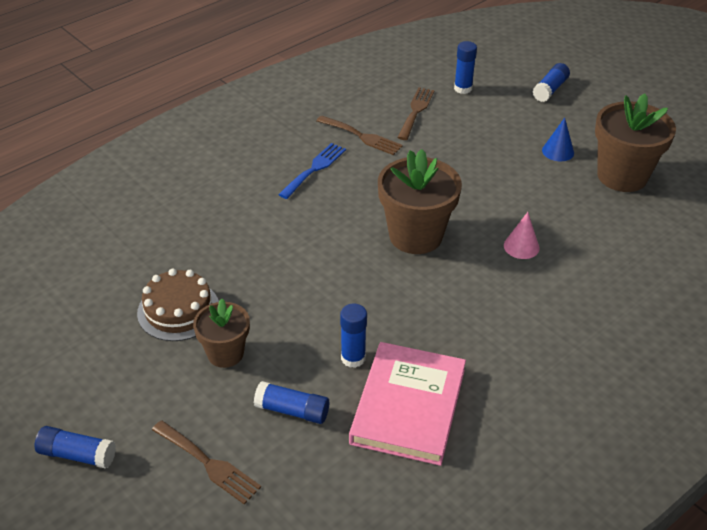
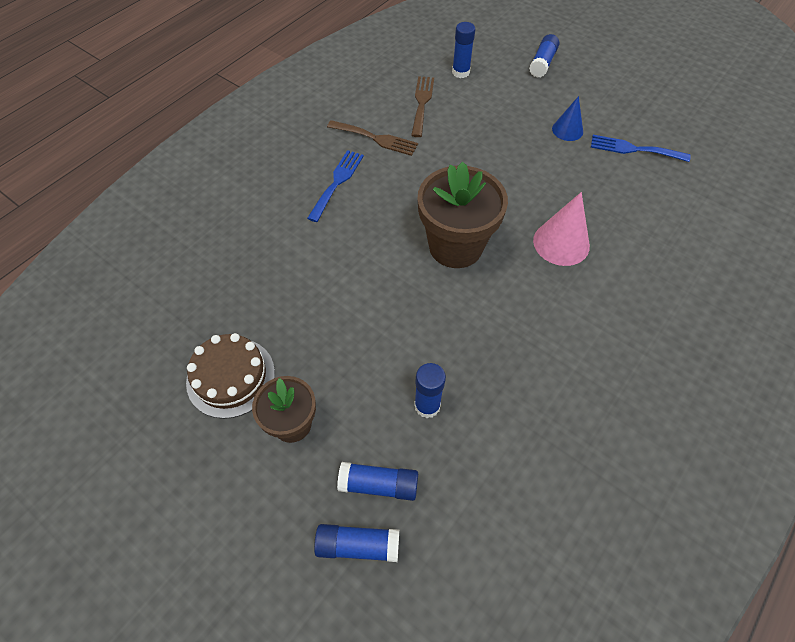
camera: 10 degrees left, 15 degrees up
(77, 455) = (153, 590): blue glue stick -> blue glue stick (358, 545)
(208, 464) = (303, 573): brown fork -> none
(408, 406) = (498, 456): pink book -> none
(521, 246) = (561, 243): pink cone -> pink cone, size x1.57
(622, 176) = (634, 149): brown flower pot -> blue fork

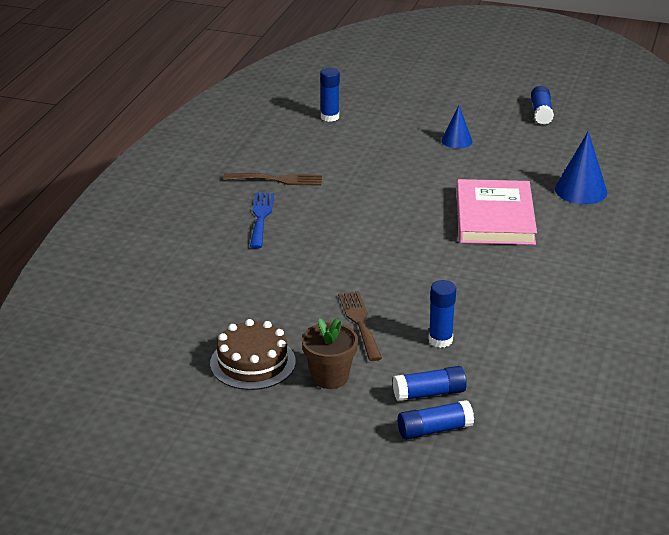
camera: 20 degrees left, 25 degrees down
(422, 103) = (306, 146): brown fork -> brown fork (360, 322)
(455, 246) = (402, 238): brown flower pot -> none
(542, 63) = (405, 97): blue glue stick -> blue glue stick (541, 113)
(561, 243) = (495, 217): pink cone -> pink book
(634, 149) = (524, 143): blue fork -> none
(667, 229) = (581, 190): none -> blue cone

